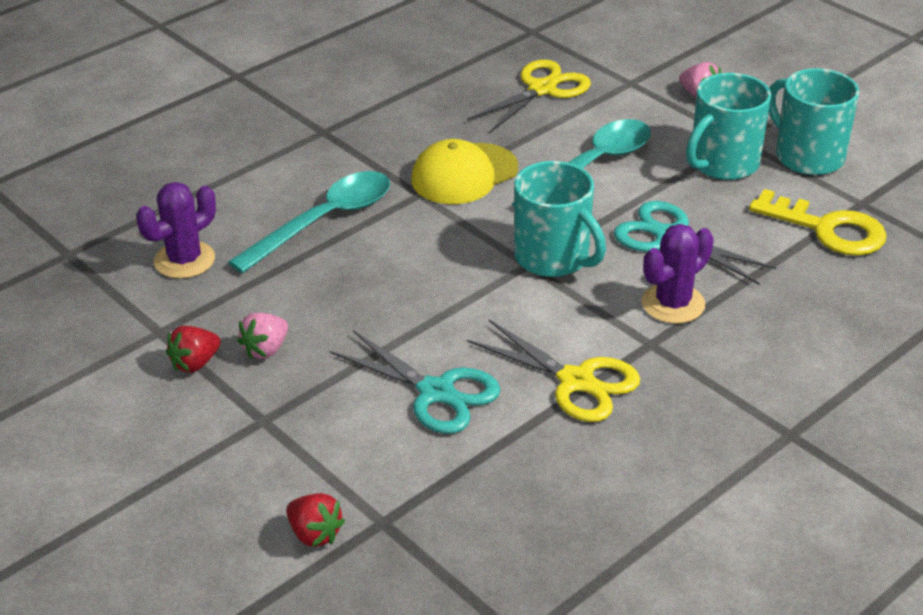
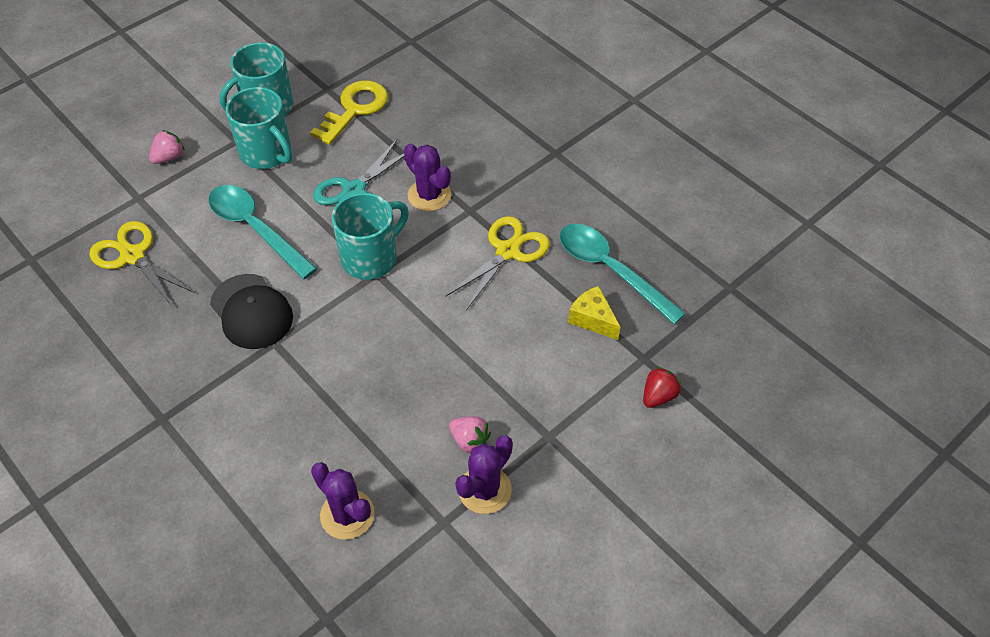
camera: 90 degrees left, 15 degrees up
(195, 363) = (485, 490): red strawberry -> purple cactus
(324, 221) = (304, 410): turquoise spoon -> turquoise spoon (611, 270)
(436, 392) = (519, 329): turquoise scissors -> none
(453, 468) = (592, 319): none -> yellow cheese
(464, 174) = (251, 312): yellow cap -> black cap

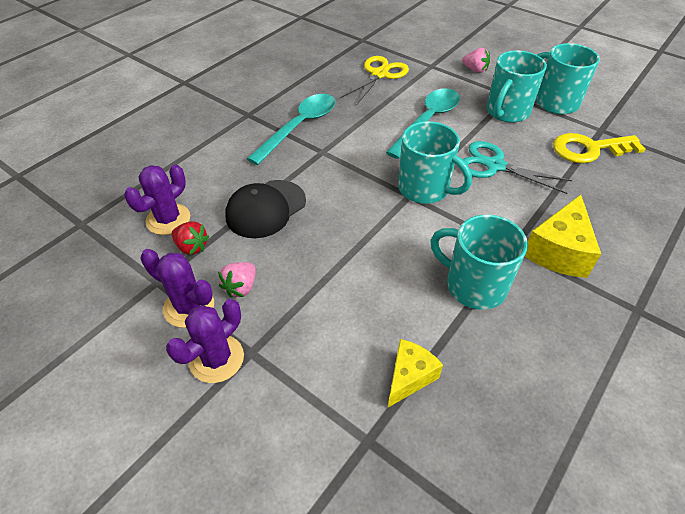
camera: 80 degrees right, 5 degrees down
(251, 312) = (347, 135): black cap -> black cap (265, 209)
(354, 109) = (589, 149): yellow key -> yellow key turned 150 degrees clockwise
(429, 195) = (516, 214): purple cactus -> purple cactus (216, 359)
(482, 179) = (558, 251): none -> yellow cheese
(508, 251) = (473, 285): yellow scissors -> turquoise mug
(611, 270) = (487, 389): turquoise spoon -> turquoise spoon (299, 127)
(658, 396) = (315, 463): red strawberry -> red strawberry (192, 247)

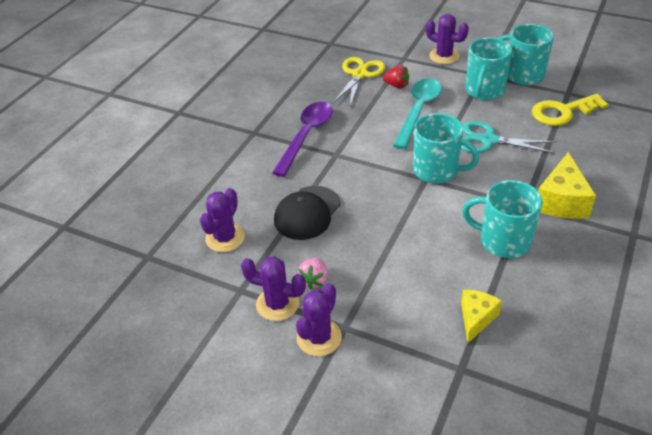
camera: 10 degrees left, 5 degrees down
(192, 247) = (257, 256): red strawberry -> red strawberry (396, 85)
(299, 127) = (306, 136): turquoise spoon -> purple spoon
(475, 70) = (444, 56): pink strawberry -> purple cactus

